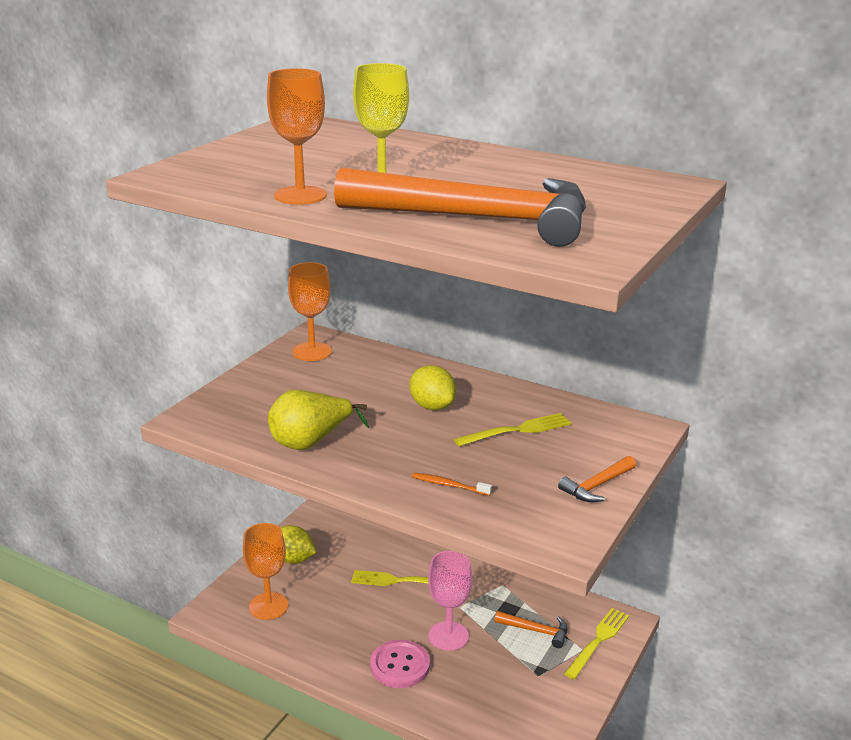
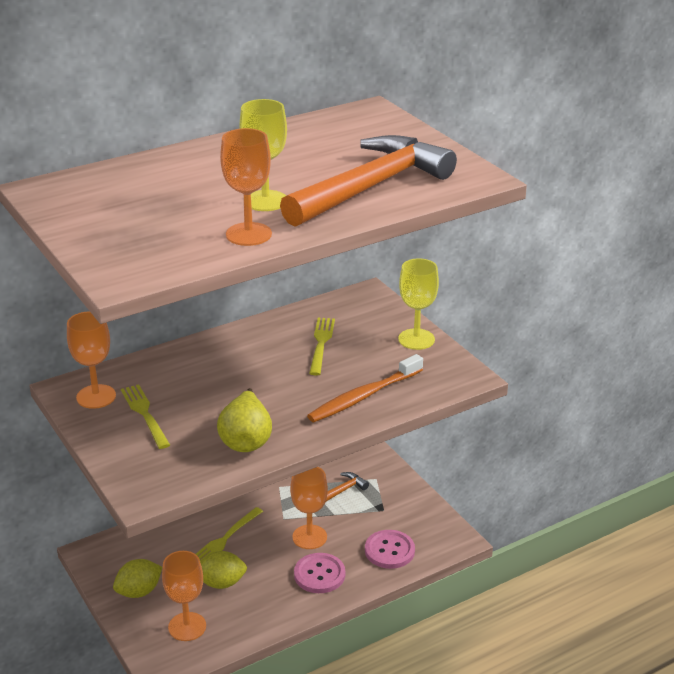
camera: 60 degrees left, 5 degrees up
(432, 406) = (251, 367): yellow lemon -> yellow lemon (221, 583)
(448, 636) = (309, 537): pink goblet -> orange goblet
(449, 485) = (363, 396): orange toothbrush -> orange toothbrush, size x2.14
(478, 706) = (389, 551): none -> pink button
(597, 486) = (416, 339): orange hammer -> yellow goblet
(598, 640) = (374, 467): yellow fork -> yellow fork (144, 414)

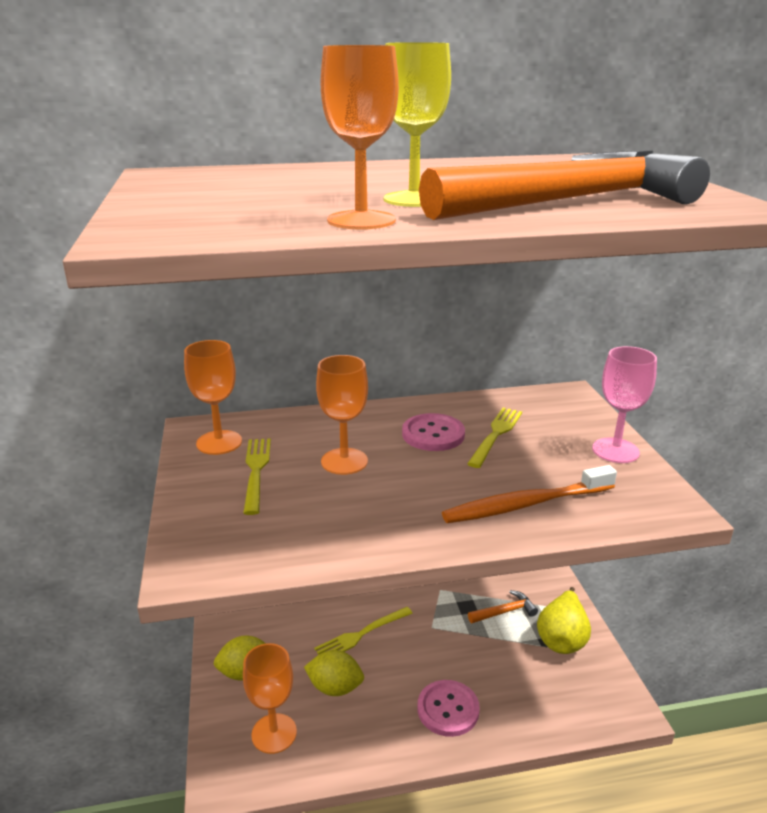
camera: 20 degrees right, 5 degrees down
(246, 440) = (353, 527): yellow pear -> yellow pear (562, 638)
(309, 537) = (452, 657): orange goblet -> orange goblet (344, 461)
(389, 551) = (541, 701): pink button -> pink button (433, 434)
(416, 339) = (615, 450): yellow goblet -> pink goblet

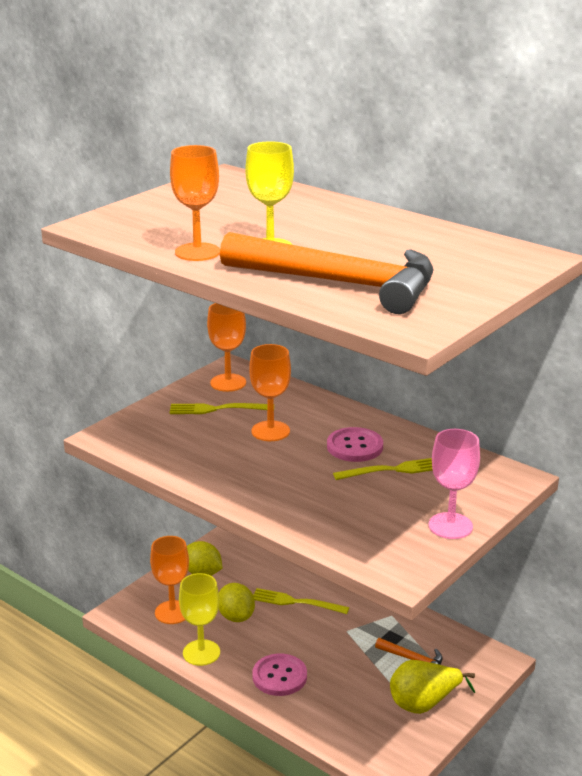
camera: 50 degrees right, 0 degrees up
(256, 471) = (216, 409): yellow fork -> yellow fork turned 135 degrees counterclockwise
(357, 748) = (201, 653): none -> yellow goblet
(525, 504) = (317, 513): orange toothbrush -> none

